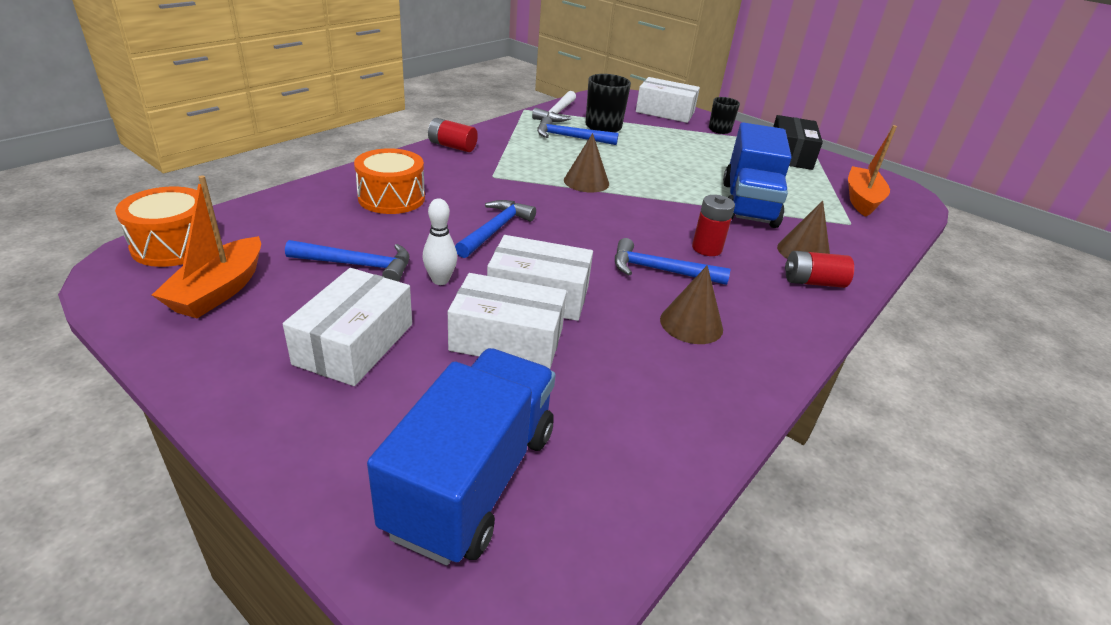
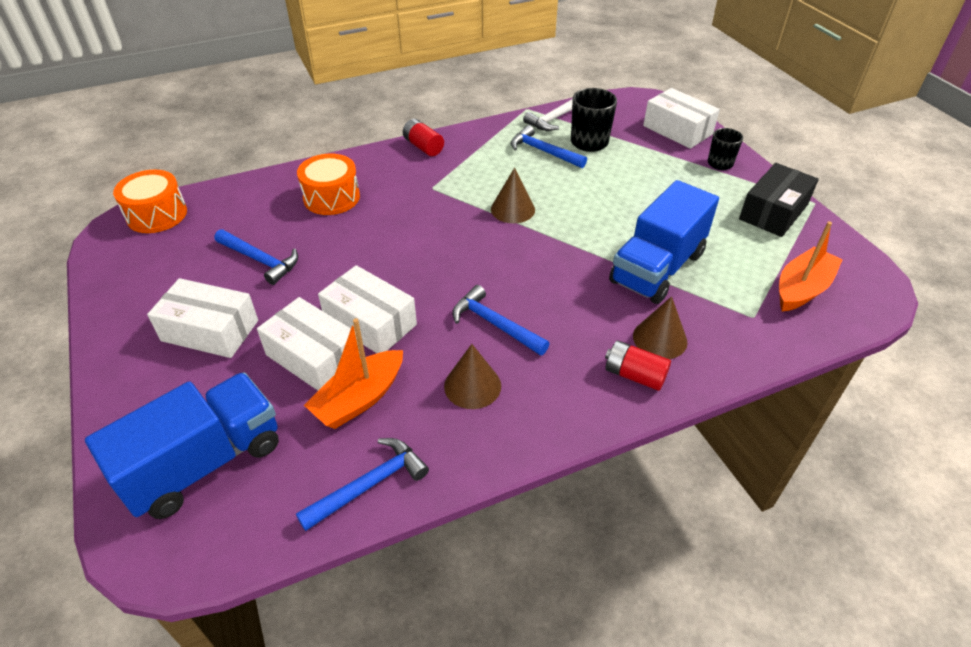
camera: 30 degrees right, 10 degrees up
(219, 290) = (159, 262): orange boat -> orange boat (359, 399)
(354, 343) = (210, 330): white box -> white box turned 60 degrees clockwise
(440, 280) = (308, 289): white bowling pin -> none
(495, 230) = (388, 248): blue hammer -> blue hammer (369, 484)
(707, 248) = (561, 311): red battery -> none

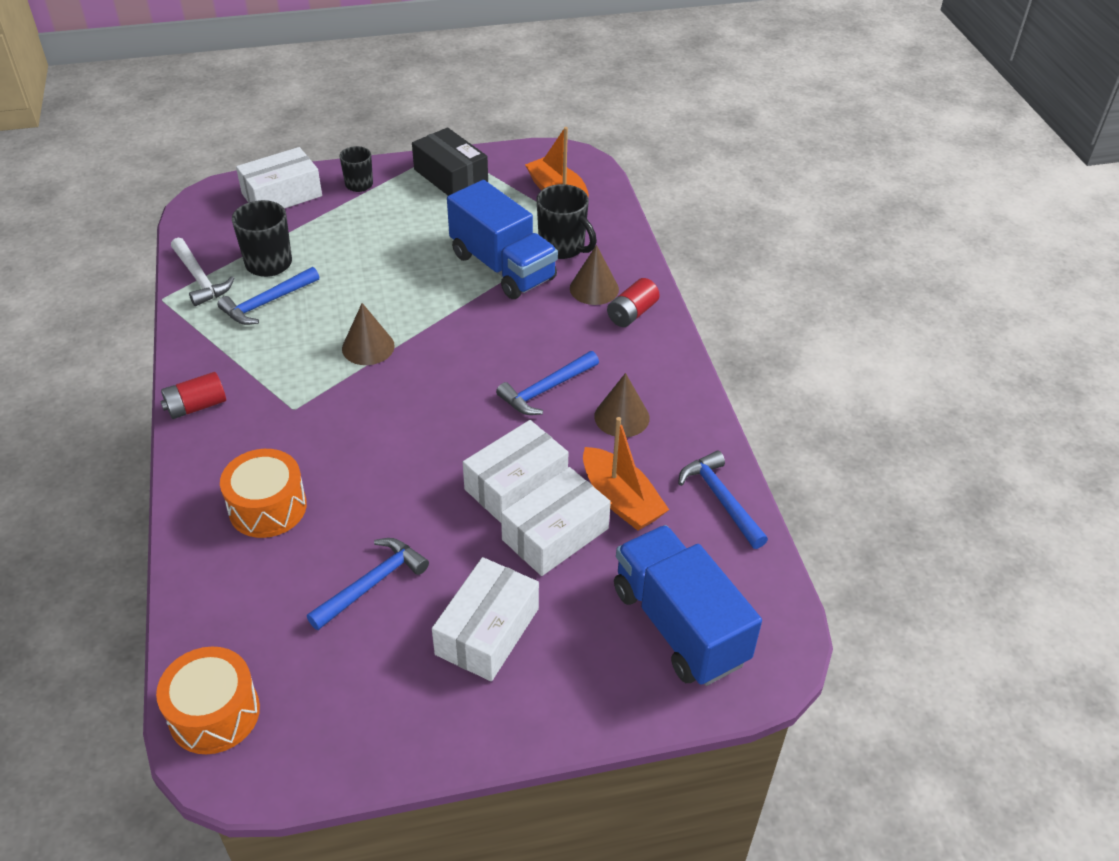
camera: 80 degrees left, 0 degrees up
(713, 305) = (563, 247): none -> black mug

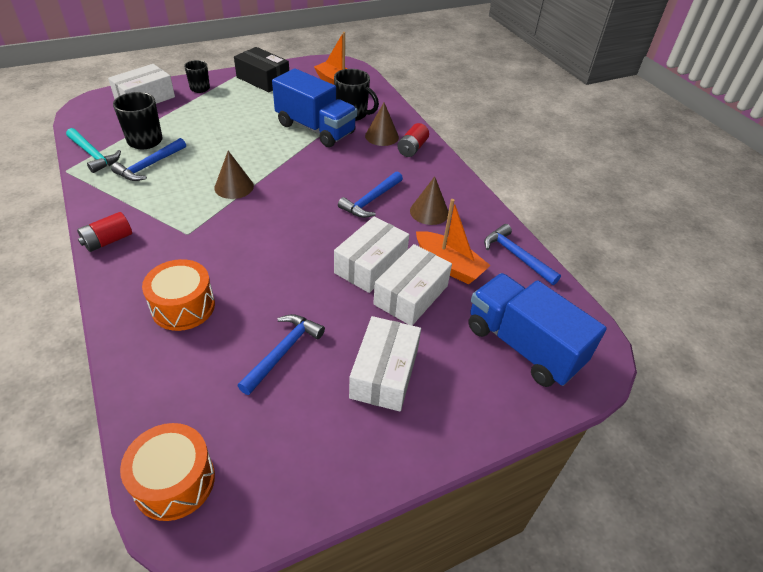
camera: 15 degrees left, 0 degrees up
(200, 279) = (93, 155): white hammer -> turquoise hammer

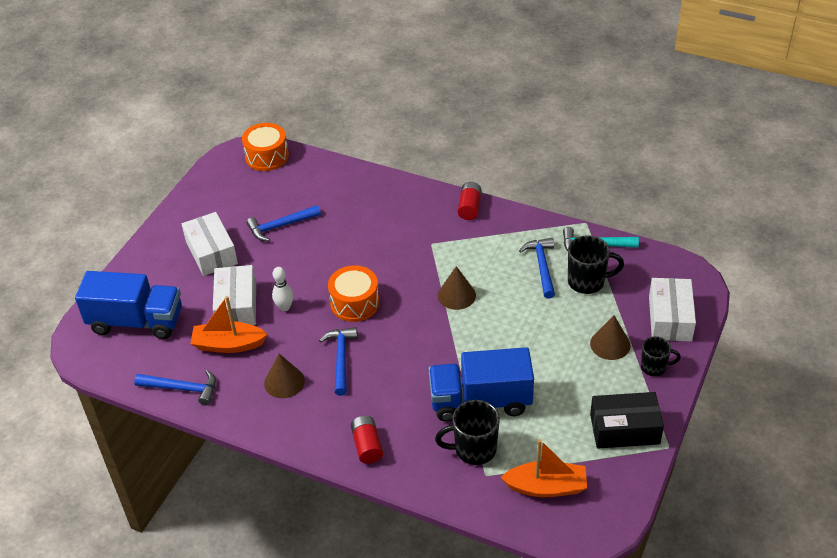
camera: 145 degrees right, 0 degrees up
(183, 306) = (366, 209): orange drum -> orange drum (355, 303)
(283, 351) = (280, 226): blue hammer -> blue hammer turned 75 degrees clockwise
(371, 265) = (284, 307): white box -> white bowling pin
(382, 136) = (412, 440): brown cone -> brown cone (610, 344)

